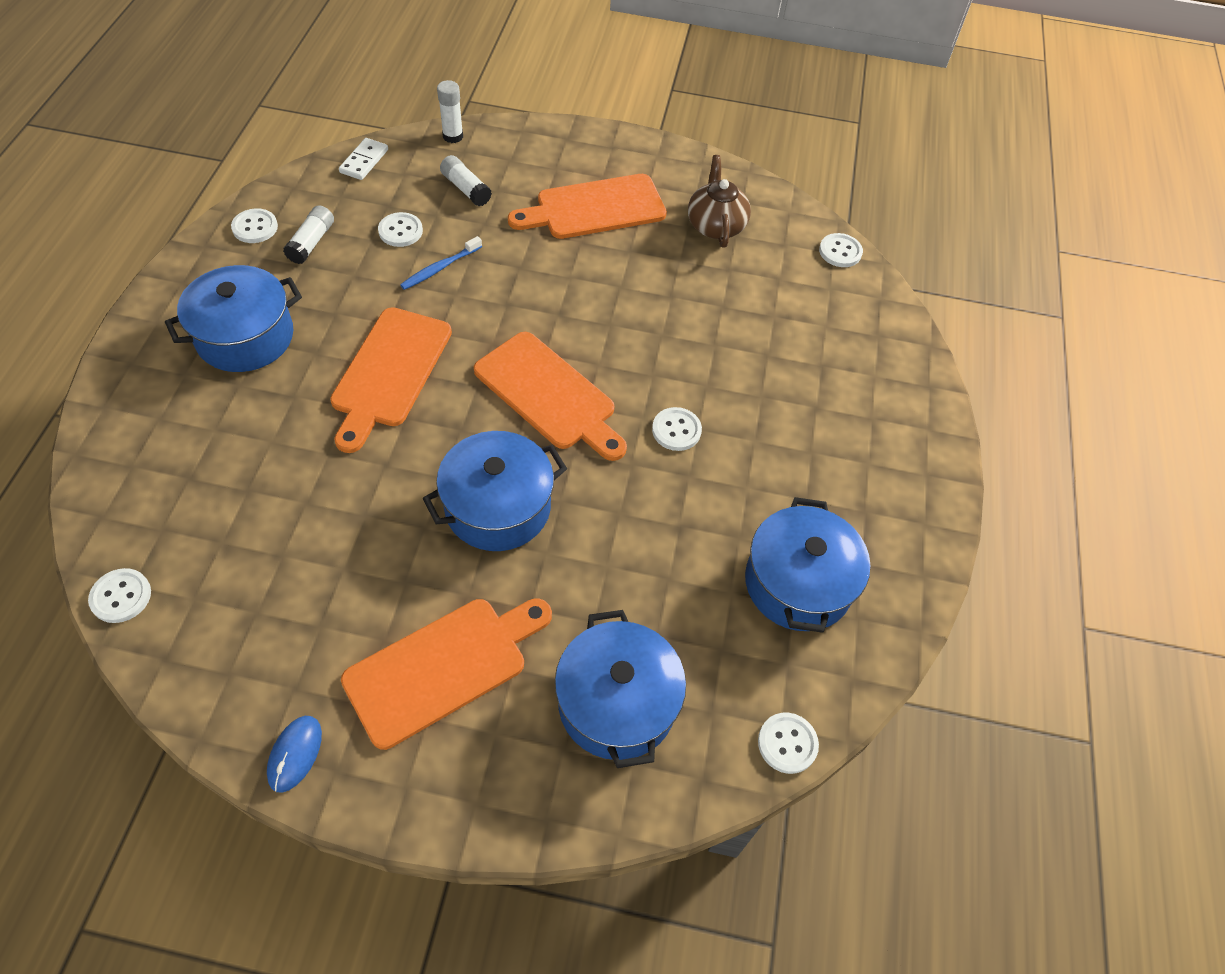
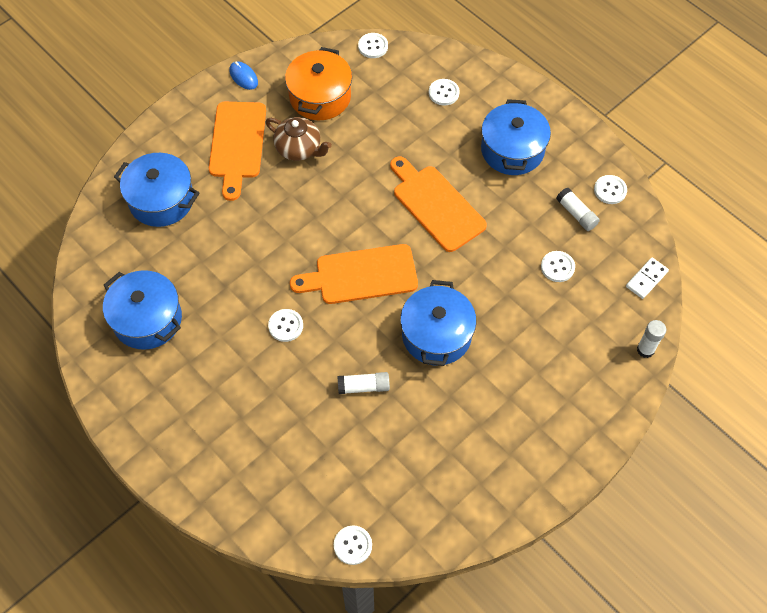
camera: 130 degrees right, 5 degrees up
(276, 609) = (320, 97): none -> orange pot
(364, 161) = (646, 279): white domino -> white domino turned 75 degrees clockwise
(440, 268) = (507, 272): blue toothbrush -> none
(466, 189) = (578, 327): white glue stick -> white glue stick (363, 387)
(498, 507) = (305, 210): blue pot -> blue pot (436, 335)
(595, 208) = (507, 400): orange cutting board -> none
(715, 225) = (437, 473): brown teapot -> brown teapot (299, 149)
(787, 743) = (82, 255): white button -> white button (443, 93)

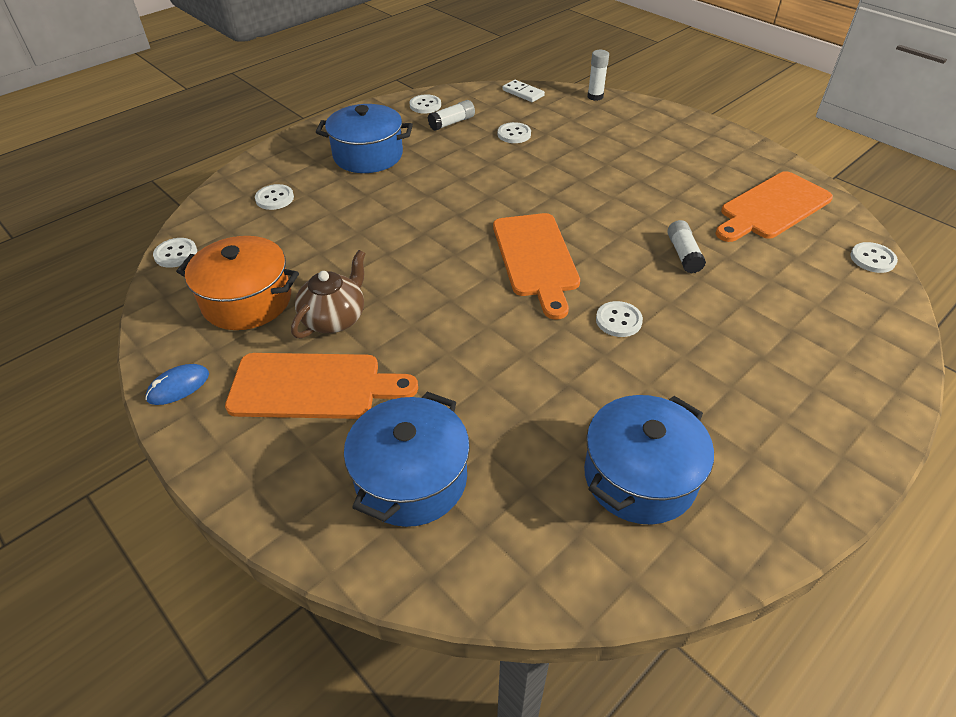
camera: 90 degrees left, 15 degrees down
(436, 205) = (437, 204): orange cutting board -> orange cutting board (772, 207)
(436, 335) = (605, 205): blue pot -> none

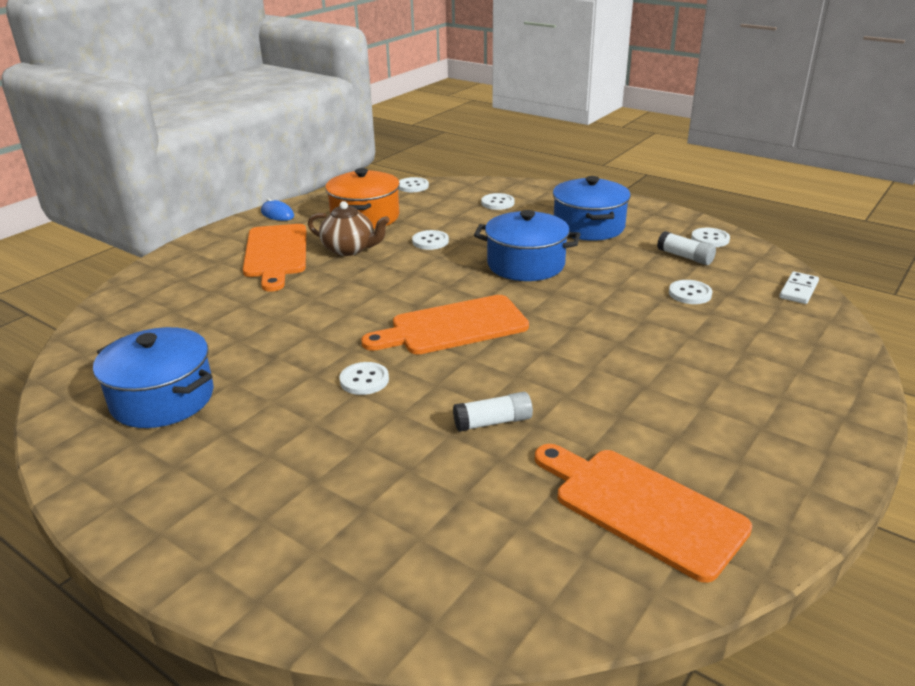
camera: 80 degrees right, 15 degrees down
(411, 478) = (183, 300): blue pot -> blue pot (526, 264)
(595, 97) = (843, 341): white glue stick -> none
(872, 259) = (546, 616): white button -> white button (430, 241)

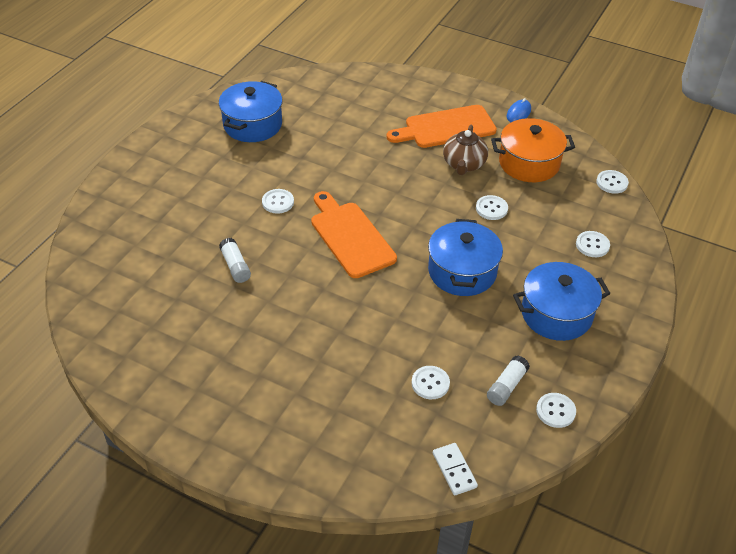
camera: 80 degrees right, 15 degrees up
(642, 507) = (154, 337): orange cutting board -> none
(798, 290) = (454, 470): white domino -> white domino turned 45 degrees clockwise

